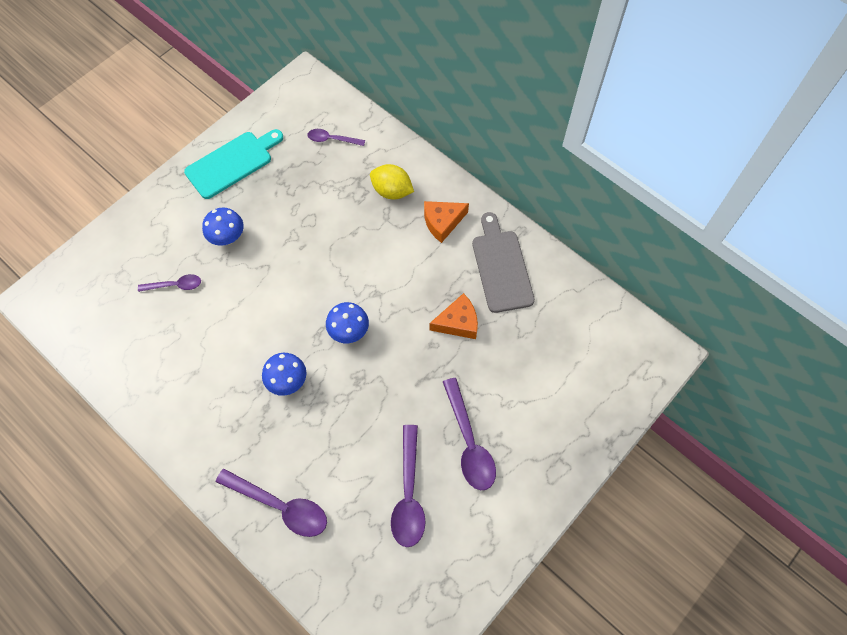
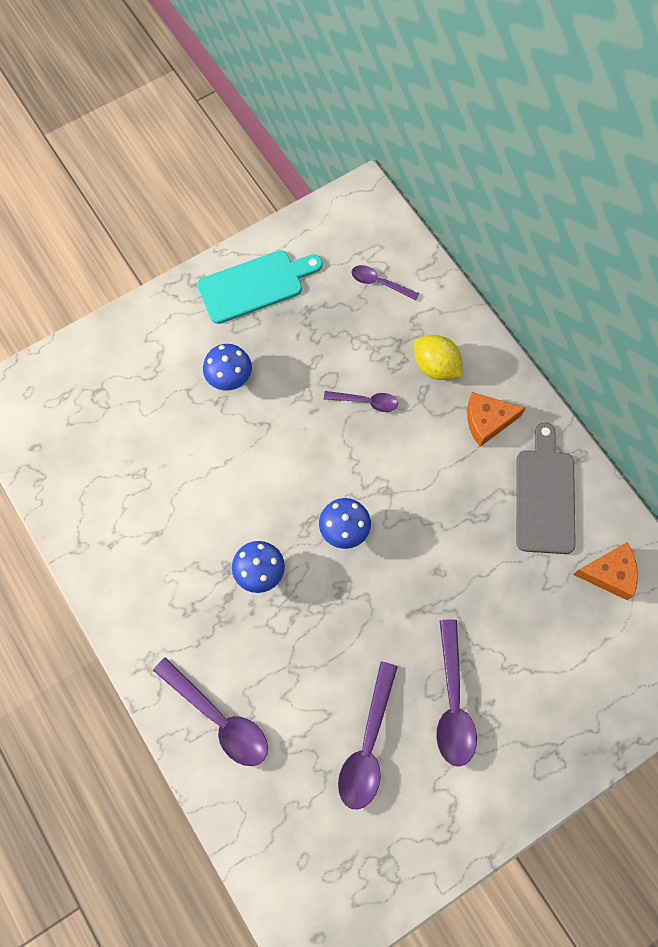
camera: 15 degrees right, 5 degrees up
(175, 285) = (157, 422): purple spoon -> purple spoon (366, 402)
(458, 322) = (475, 552): orange cheese -> orange cheese (609, 574)

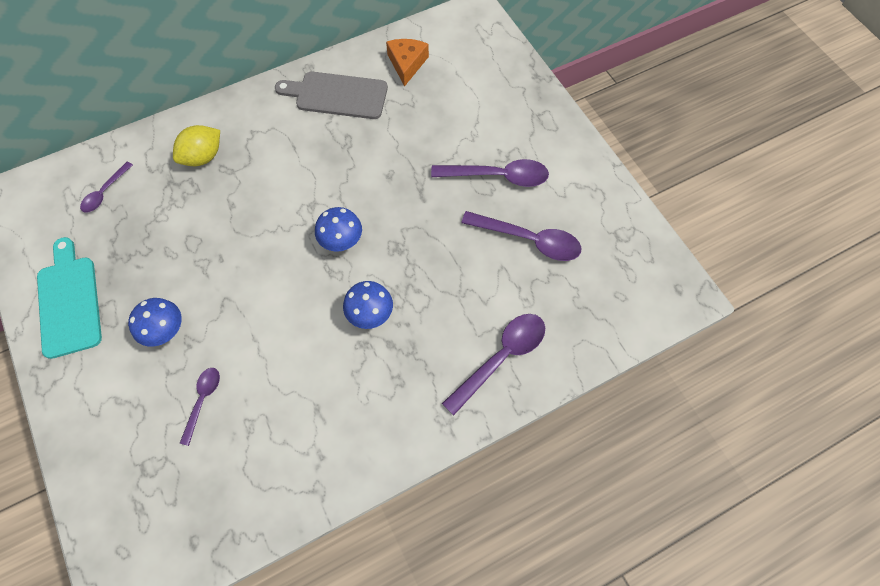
camera: 85 degrees left, 5 degrees down
(366, 402) = (223, 214): purple spoon -> purple spoon (202, 401)
(487, 421) = (264, 125): orange cheese -> none

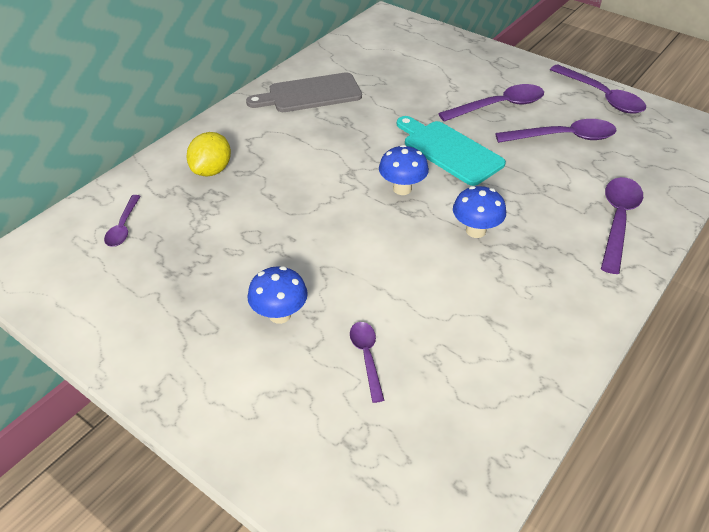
camera: 25 degrees left, 20 degrees down
(69, 301) = (146, 328): turquoise cutting board -> turquoise cutting board (449, 151)
(407, 64) = (356, 59): orange cheese -> none
(608, 202) = (601, 96): none -> purple spoon

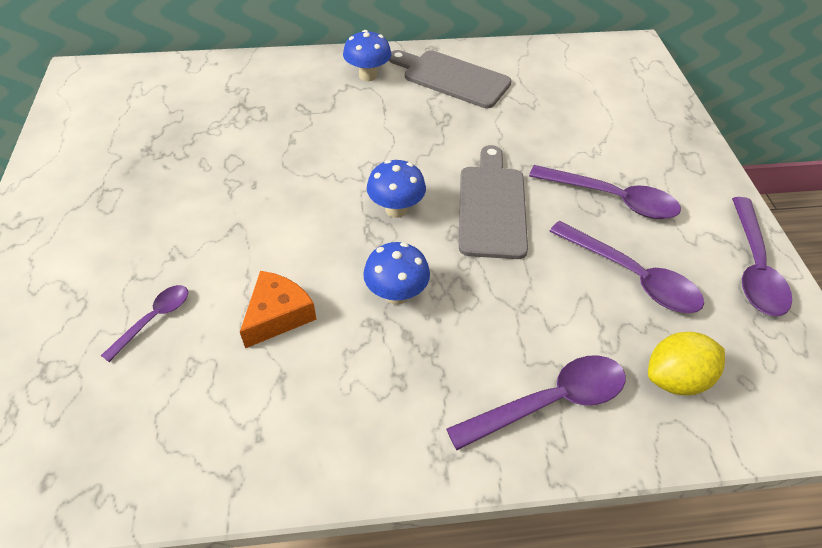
camera: 45 degrees right, 5 degrees up
(123, 227) = (173, 95): purple spoon -> none
(212, 170) = (286, 92): yellow lemon -> yellow lemon (676, 378)
(280, 314) = (157, 235): blue mushroom -> blue mushroom (368, 75)
(434, 292) = (278, 315): none -> orange cheese
(449, 151) = (491, 206): turquoise cutting board -> grey cutting board

